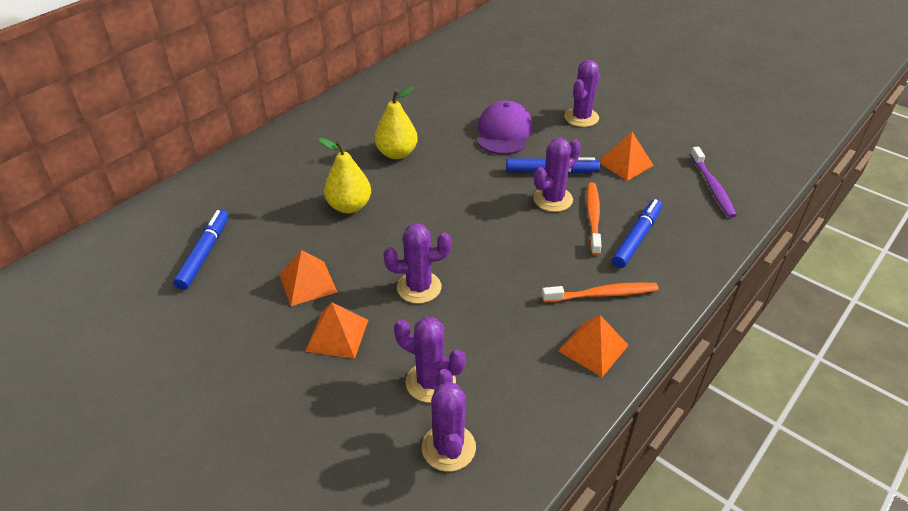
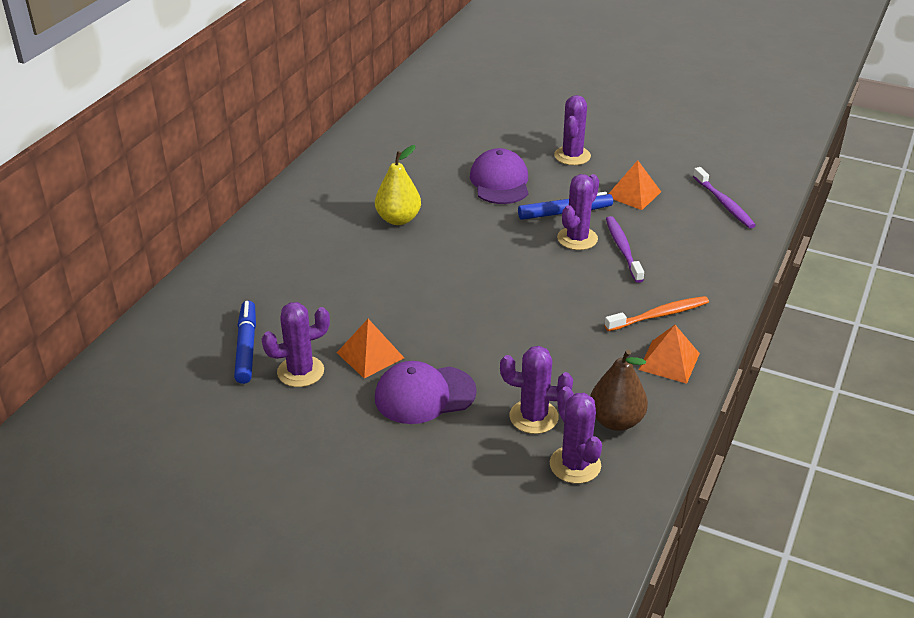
camera: 15 degrees left, 5 degrees down
(337, 335) = (424, 395): orange pyramid -> purple cap
(349, 206) = (375, 278): yellow pear -> none
(419, 287) = (483, 339): purple cactus -> purple cactus (300, 371)
(511, 405) = (616, 421): none -> brown pear
(593, 217) = (623, 249): orange toothbrush -> purple toothbrush
(636, 238) = (671, 261): blue marker -> none

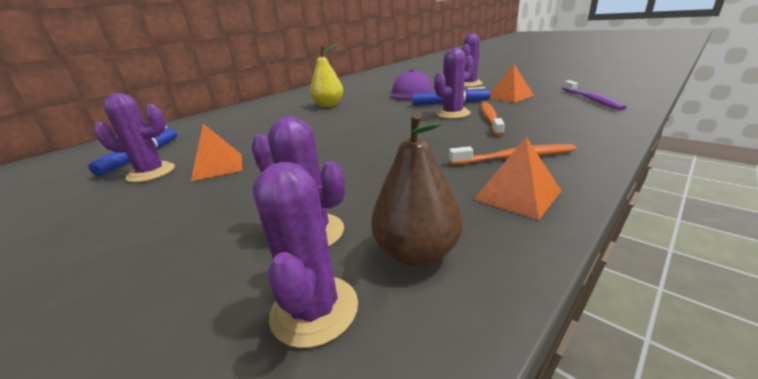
camera: 20 degrees right, 10 degrees down
(424, 395) = (223, 198): purple cap -> none
(623, 249) = (490, 119): purple toothbrush -> orange toothbrush

